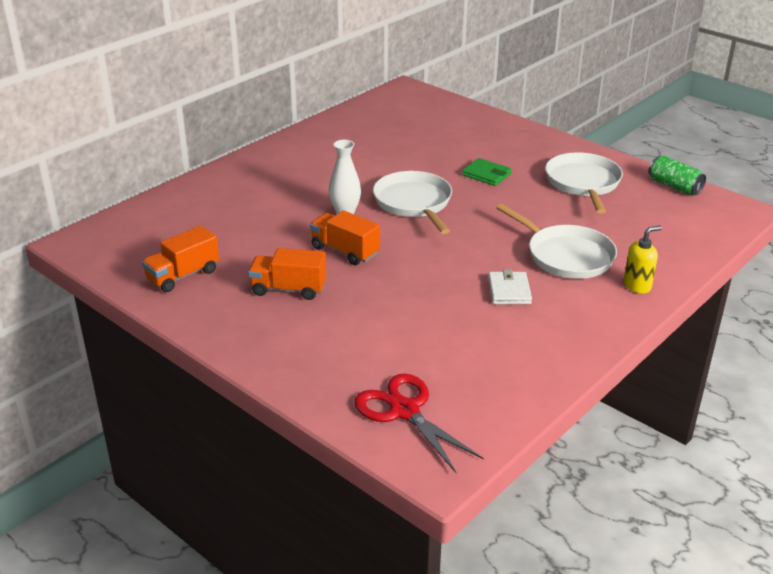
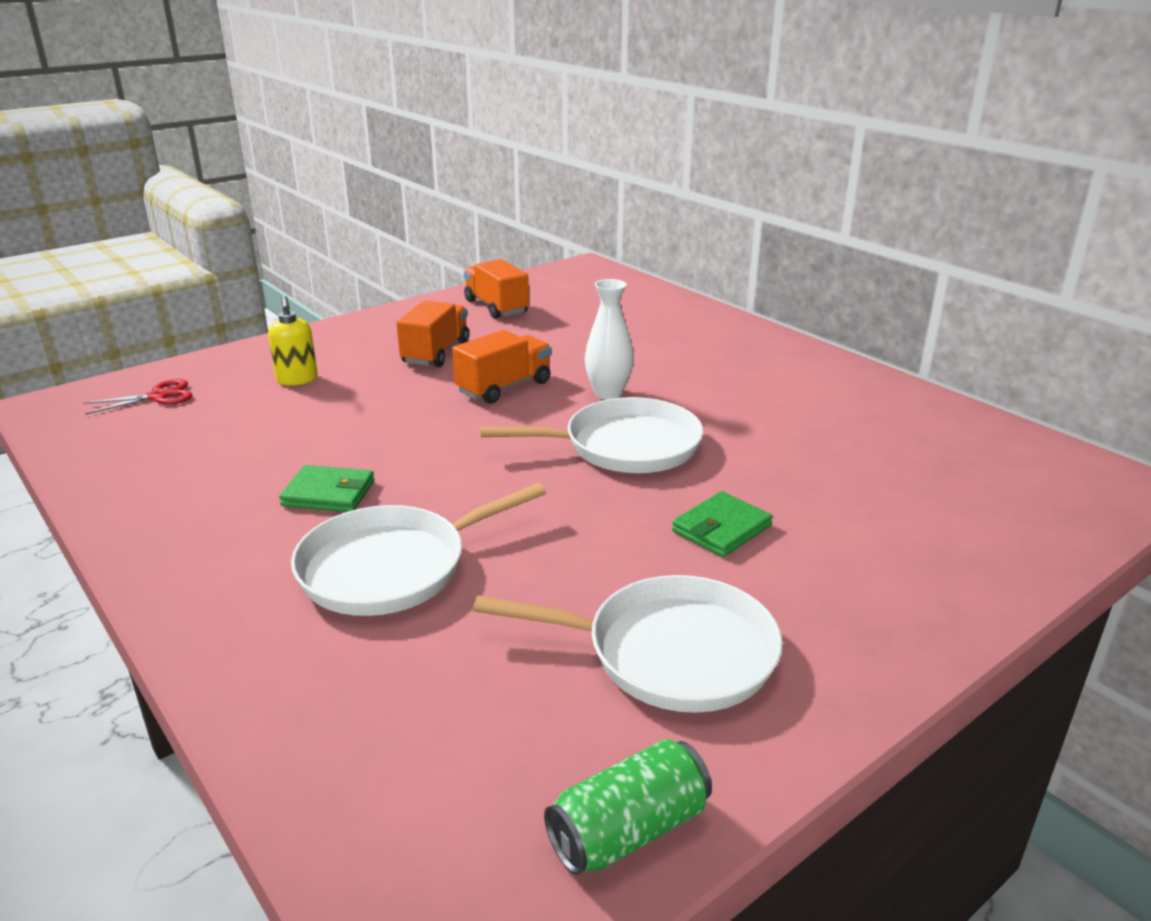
camera: 100 degrees right, 5 degrees down
(404, 411) = (158, 396): red scissors -> red scissors, size x0.59
(509, 291) = (328, 493): white wallet -> green wallet
(637, 286) = (245, 631): yellow soap dispenser -> yellow soap dispenser (297, 379)

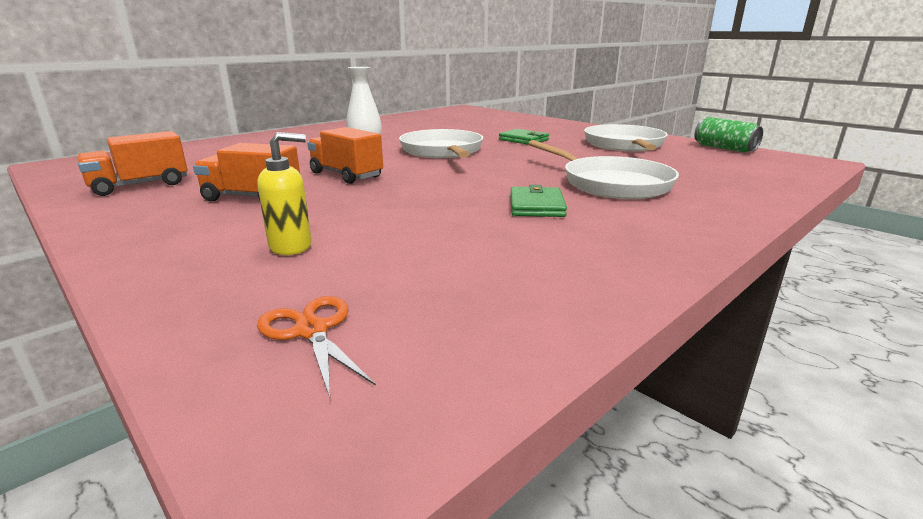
camera: 95 degrees left, 5 degrees down
(158, 396) = (311, 331): red scissors -> orange scissors

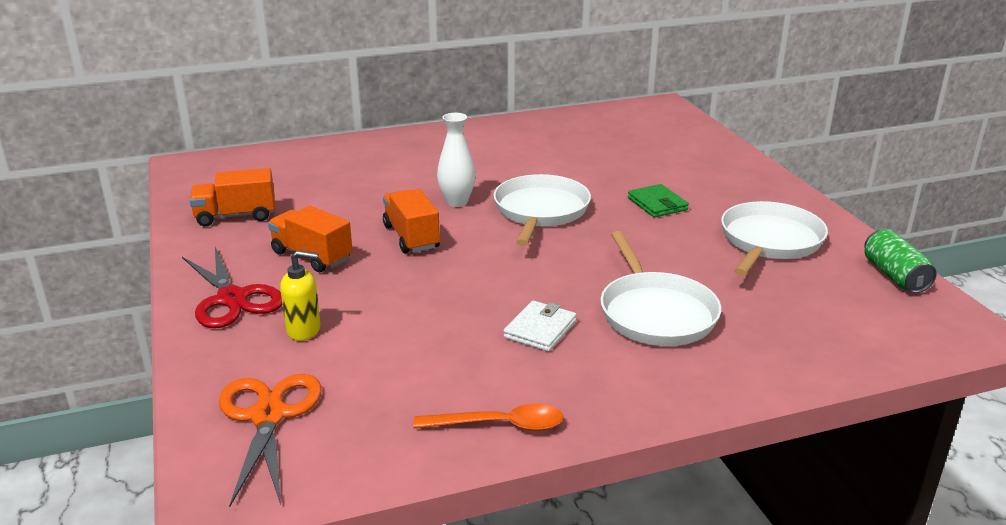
camera: 25 degrees right, 5 degrees up
(174, 238) = (232, 298): none -> red scissors
(311, 331) = (268, 416): orange scissors -> orange scissors, size x1.68
(536, 206) = (540, 329): green wallet -> white wallet
(600, 273) = (499, 425): none -> orange spoon

